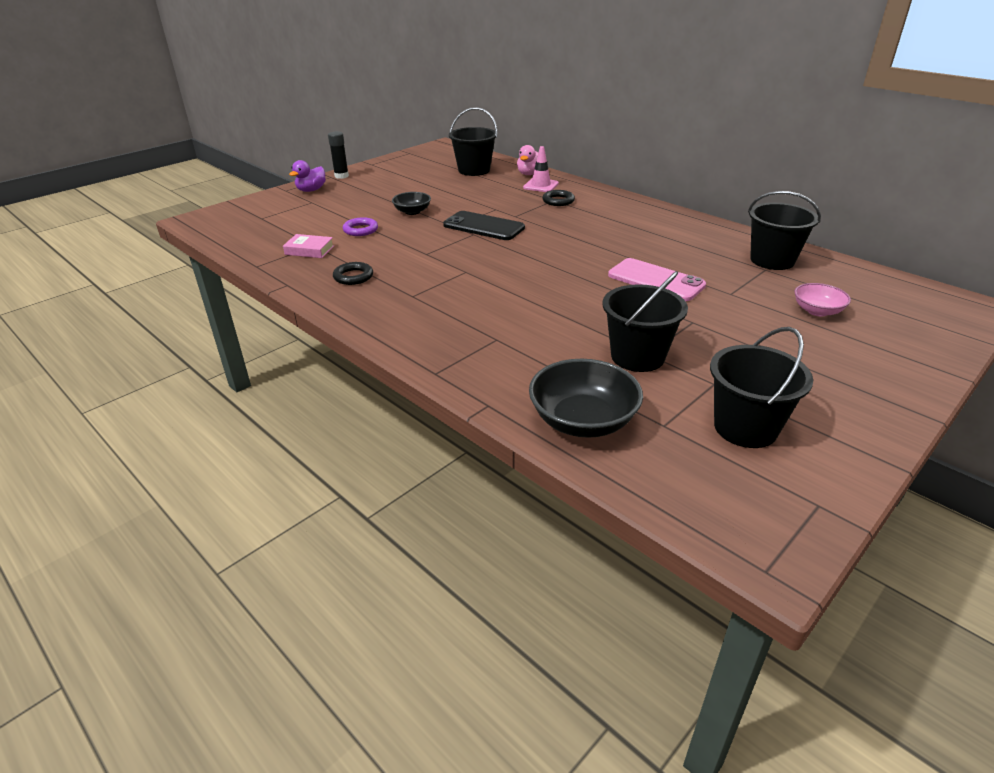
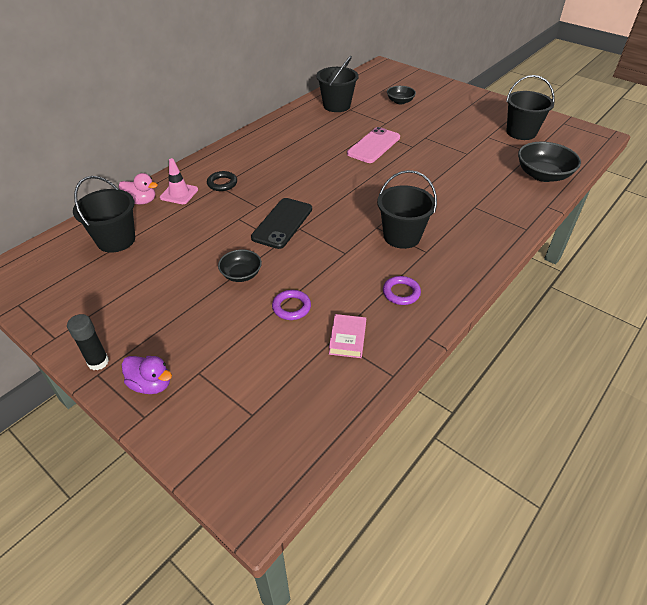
camera: 95 degrees left, 10 degrees up
(353, 277) = (401, 293): black ring -> purple ring
(637, 356) = (472, 156): black bucket -> black bucket (402, 236)
(817, 311) = (400, 101): pink bowl -> black bowl

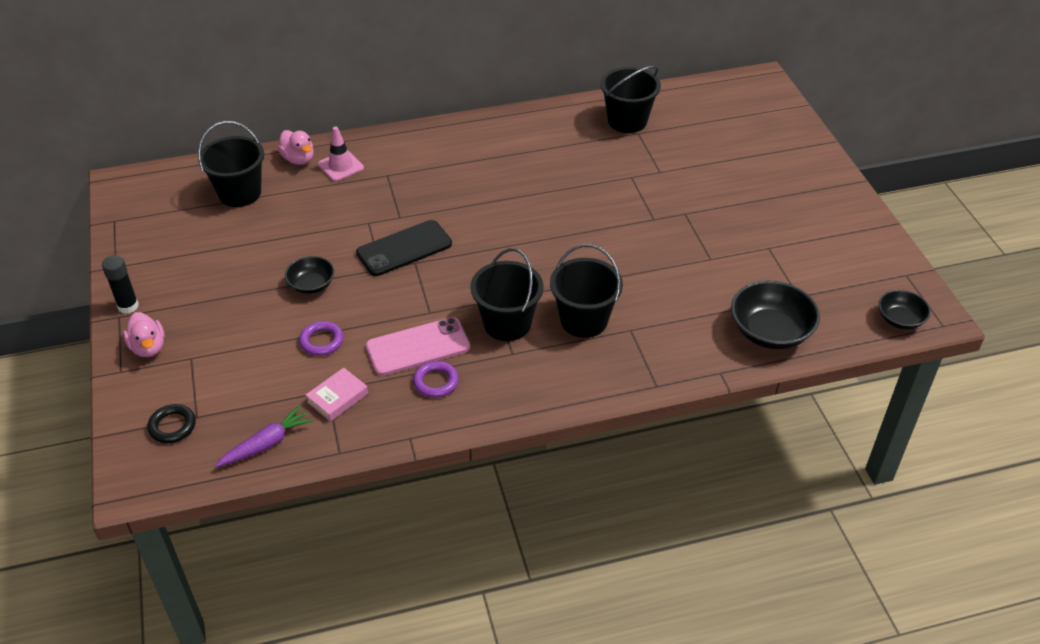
camera: 35 degrees right, 0 degrees up
(151, 384) = (148, 347): purple duck -> pink duck
(222, 183) = (393, 173): black ring -> black ring (172, 426)
(332, 401) = (267, 444): none -> purple carrot
(373, 145) = (607, 197): pink phone -> pink phone (418, 347)
(400, 101) = (716, 147): black bowl -> black bowl (900, 319)
(521, 132) = (823, 261): black bucket -> black bucket (584, 320)

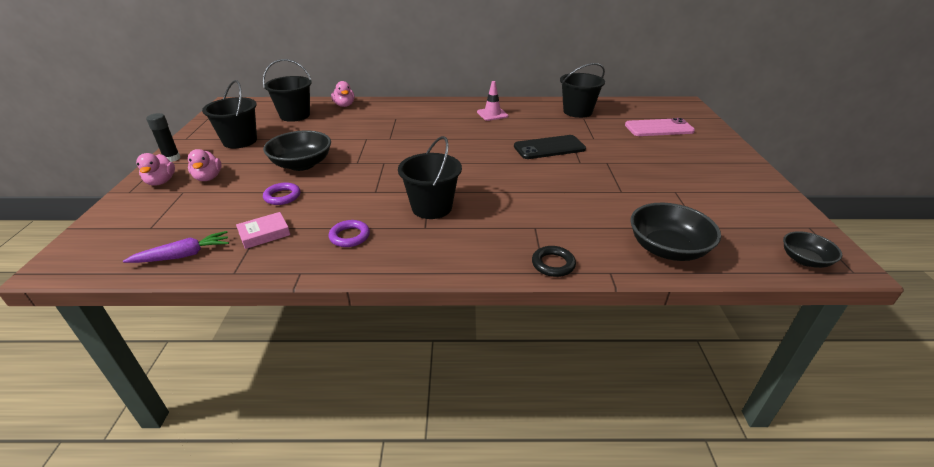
camera: 15 degrees right, 10 degrees down
(172, 426) = (127, 231): black ring -> black ring (553, 264)
(205, 329) = (208, 178): none -> pink duck
(311, 285) = (302, 164): black bowl -> black bowl, size x1.70
(340, 166) = (368, 111): pink traffic cone -> pink traffic cone (492, 114)
(404, 249) = (381, 154): black phone -> black phone (549, 148)
(418, 347) = (351, 211): pink phone -> pink phone (659, 128)
(584, 320) = (497, 215): black bucket -> black bucket (240, 141)

